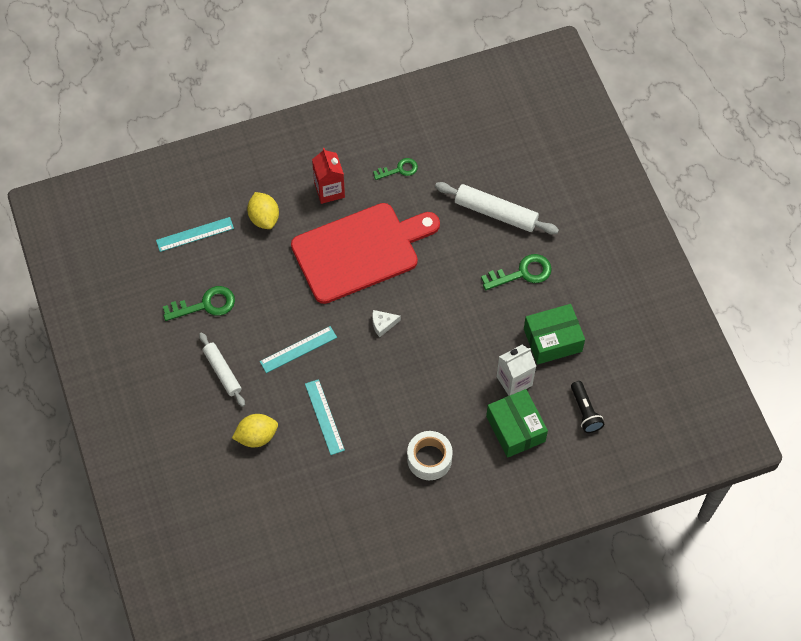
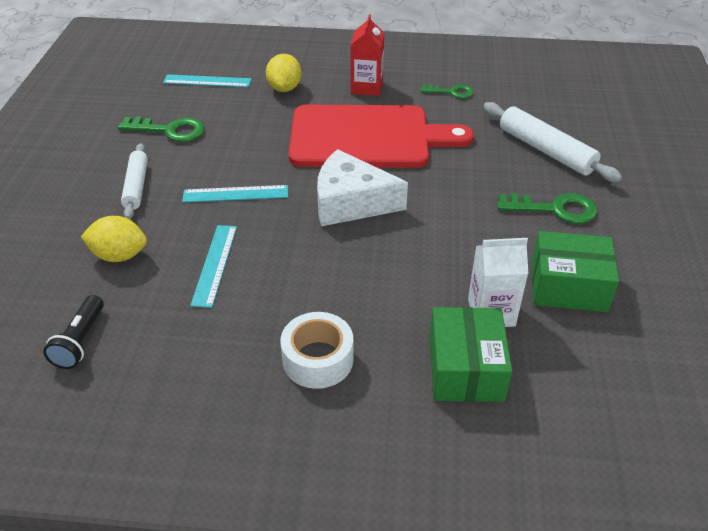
camera: 25 degrees right, 20 degrees down
(383, 324) = (350, 203): white cheese -> white cheese, size x2.32
(585, 412) = (585, 386): black flashlight -> black flashlight (80, 341)

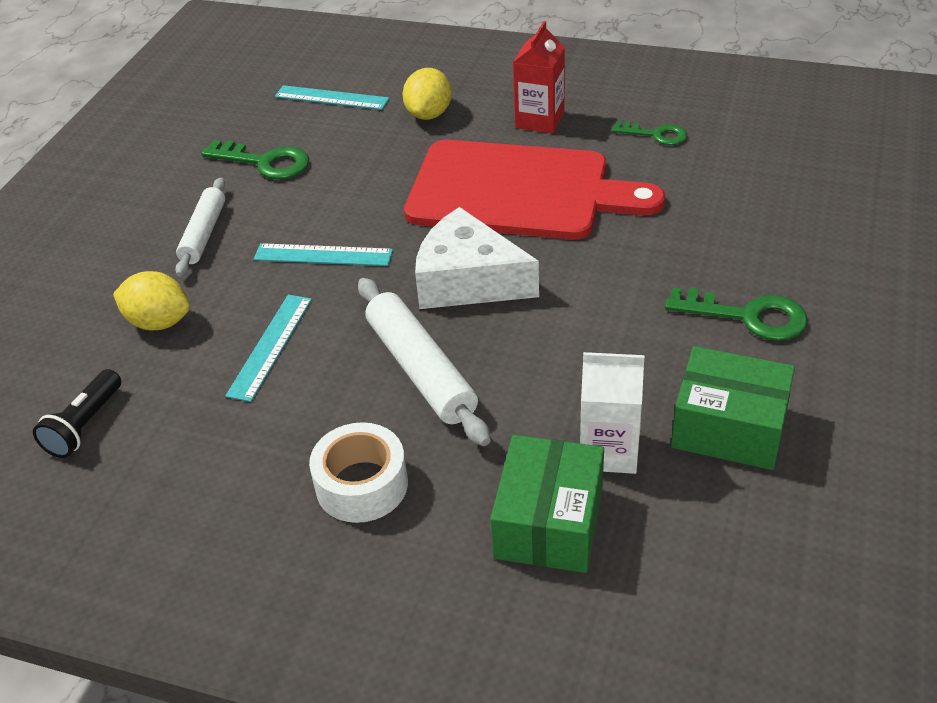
camera: 15 degrees right, 0 degrees up
(546, 150) = (764, 230): white rolling pin -> white rolling pin (421, 370)

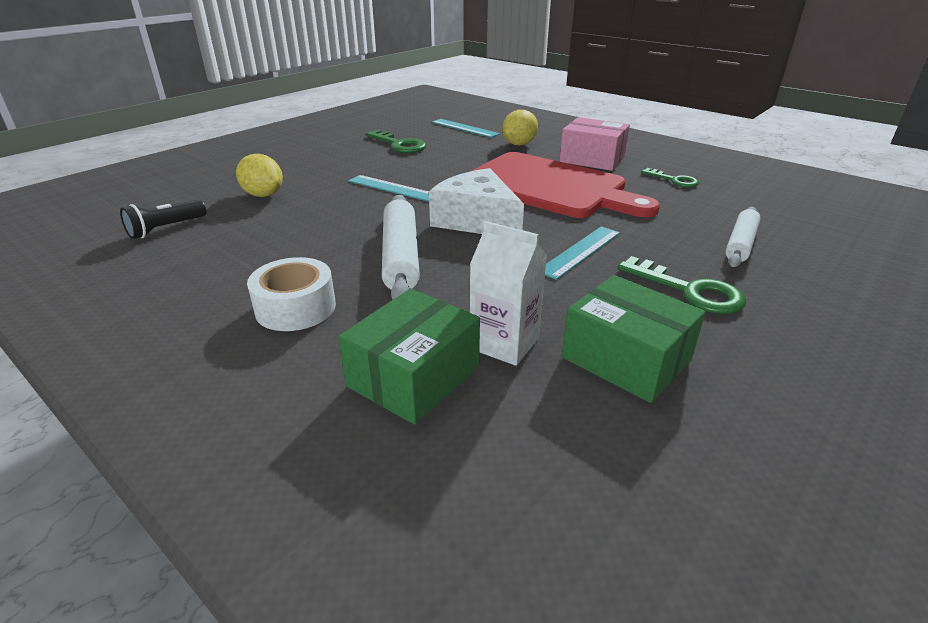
camera: 20 degrees right, 10 degrees down
(204, 234) = (332, 165): white rolling pin -> white rolling pin (740, 244)
(270, 346) = (315, 220): turquoise ruler -> turquoise ruler (580, 251)
(539, 120) = (592, 159): red carton -> pink box

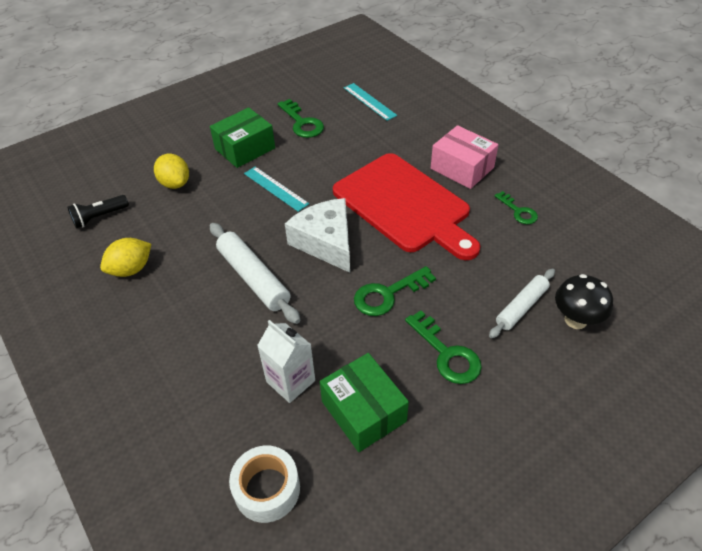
camera: 15 degrees right, 15 degrees up
(295, 307) = (168, 320): white tape -> white tape (267, 489)
(401, 257) = (253, 278): white rolling pin -> white rolling pin turned 45 degrees counterclockwise
(414, 376) = (223, 399): green box -> green box (245, 148)
(519, 144) = (407, 135): yellow lemon -> yellow lemon (131, 269)
(580, 251) = (388, 294): turquoise ruler -> green key
(807, 246) = (575, 320): none -> black mushroom

